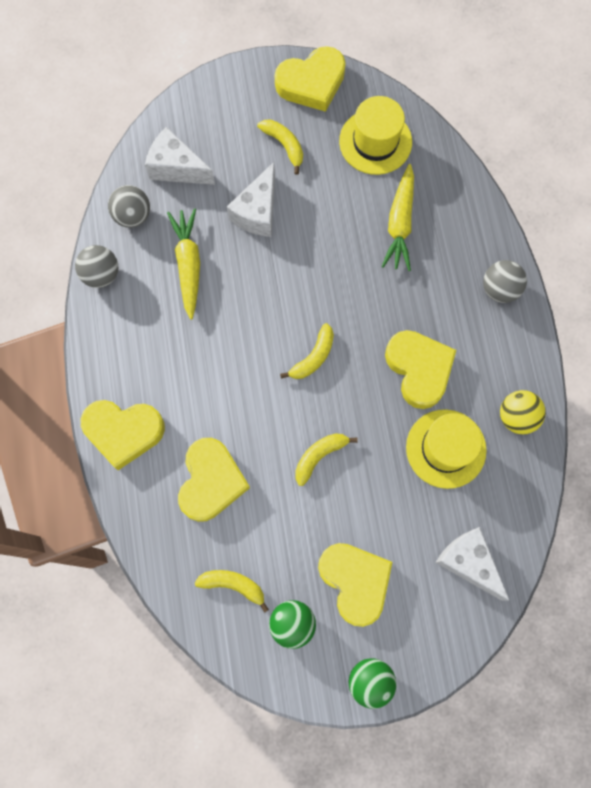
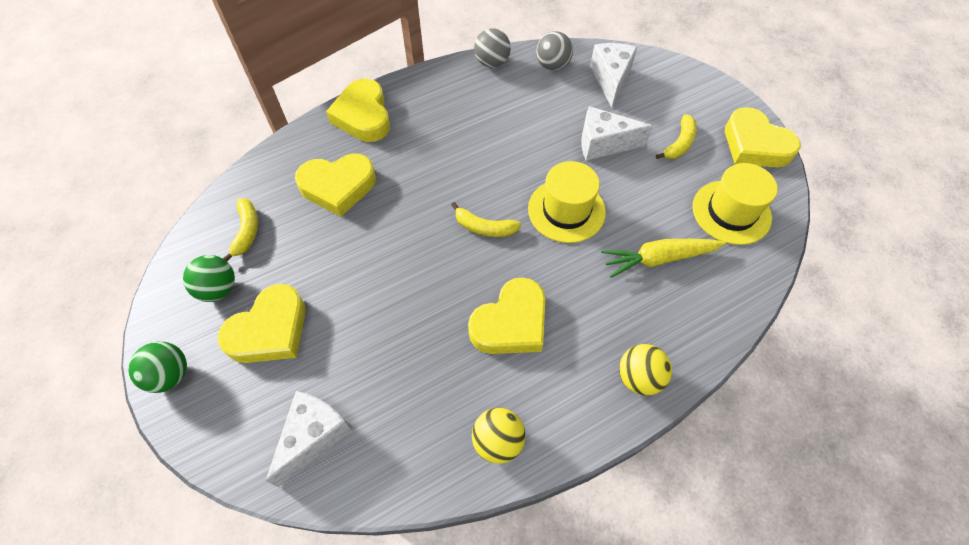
camera: 70 degrees right, 15 degrees down
(188, 265) = (528, 112): yellow carrot -> none
(319, 456) = (388, 262): yellow banana -> none
(446, 448) = (434, 375): yellow hat -> yellow hat (566, 210)
(499, 289) = (639, 377): grey ball -> yellow ball

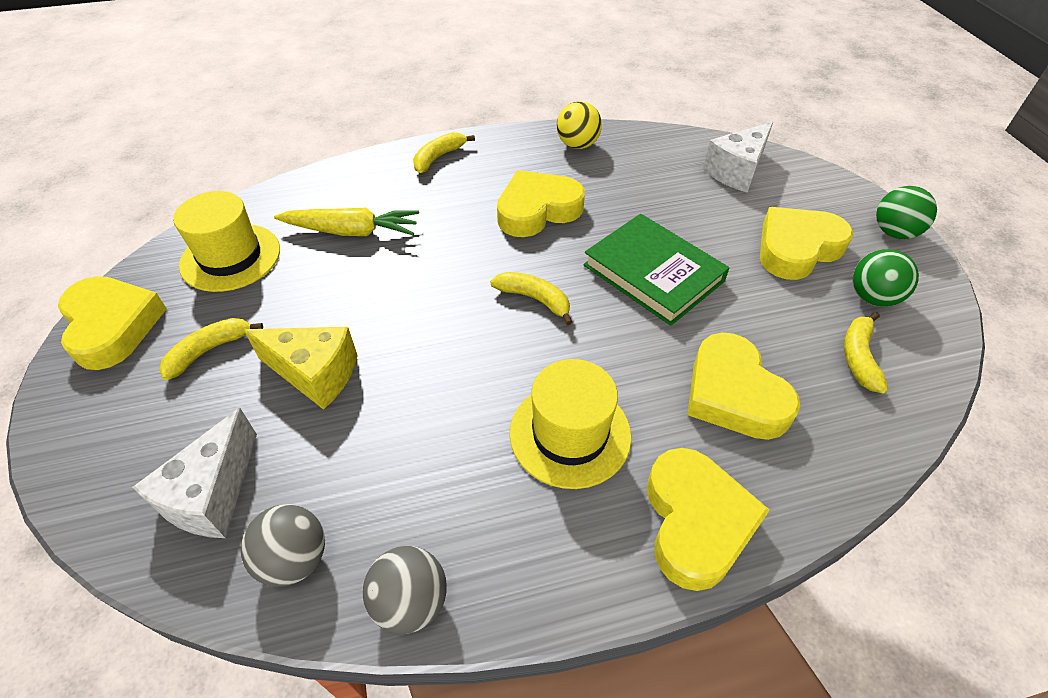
camera: 165 degrees left, 10 degrees down
(338, 187) = (733, 394): yellow heart -> yellow heart turned 120 degrees counterclockwise
(396, 273) = (653, 273): none -> green book
(566, 210) = (423, 298): yellow hat -> yellow hat (570, 434)
(603, 144) = (315, 374): white cheese -> yellow cheese
(639, 377) = (438, 157): yellow ball -> yellow banana

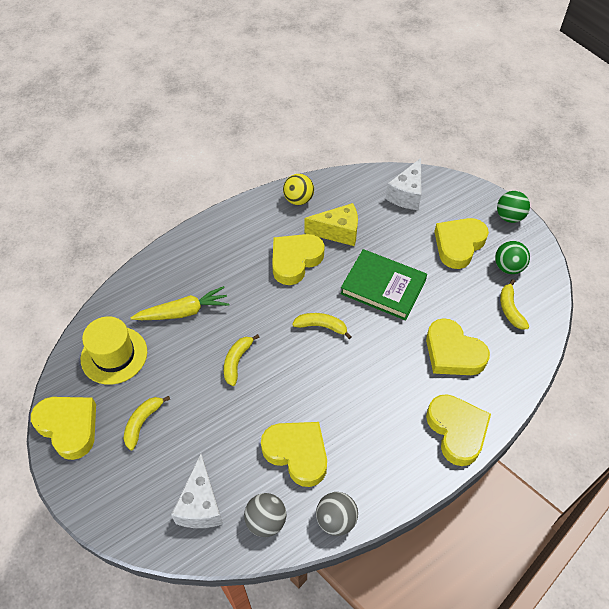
camera: 20 degrees left, 5 degrees up
(315, 374) = (217, 416): yellow cheese -> yellow cheese (338, 232)
(404, 467) = (297, 453): none -> yellow heart
(438, 157) = (210, 236): yellow banana -> yellow banana (237, 361)
(570, 434) = (376, 405): yellow hat -> none

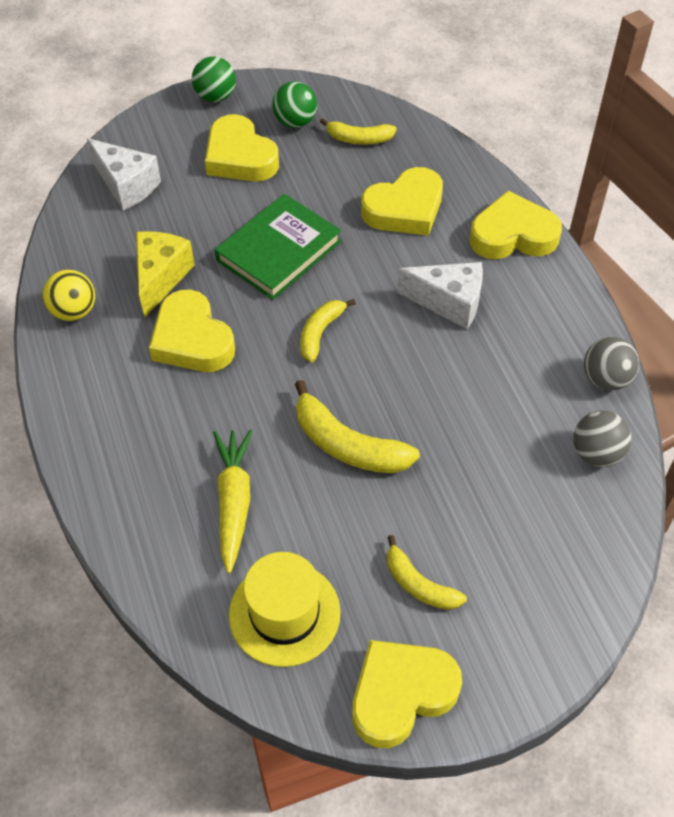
camera: 75 degrees left, 0 degrees up
(200, 504) = (562, 525): white cheese -> white cheese (449, 303)
(237, 361) = (347, 445): yellow banana -> yellow banana, size x1.59
(297, 453) = (509, 401): yellow heart -> none

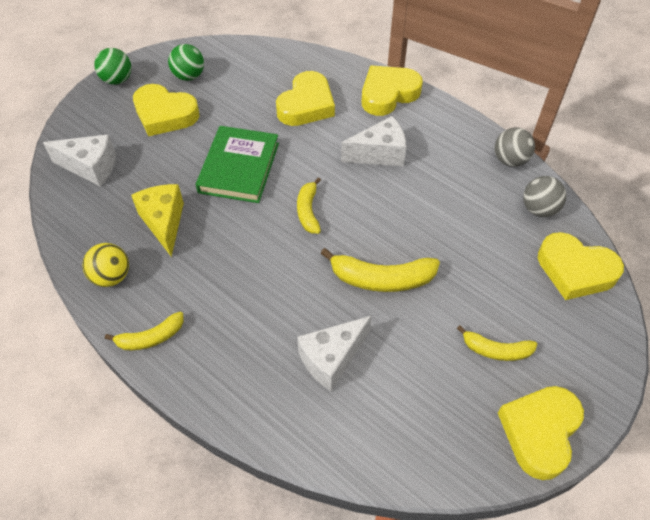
camera: 30 degrees left, 0 degrees up
(192, 339) = (219, 256): yellow heart -> yellow heart (575, 270)
(234, 502) = (331, 358): yellow carrot -> white cheese
(284, 613) = (423, 419): yellow hat -> none
(359, 139) = (242, 71): yellow banana -> yellow banana (151, 338)

